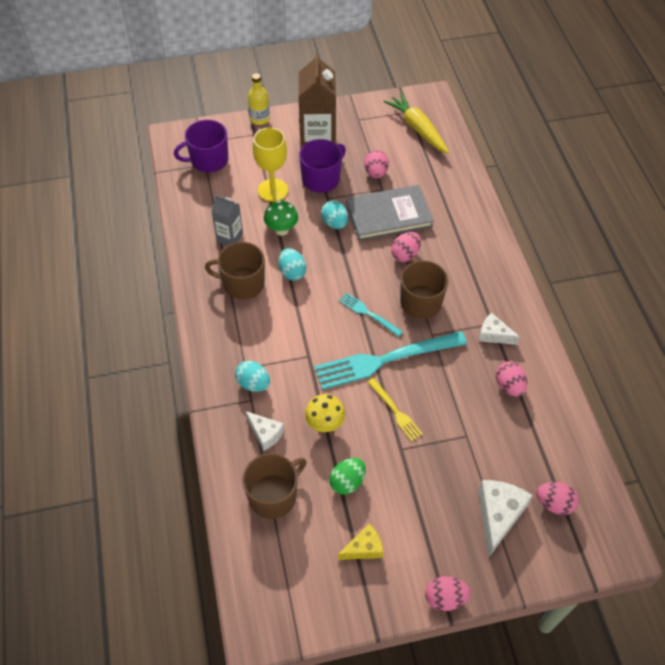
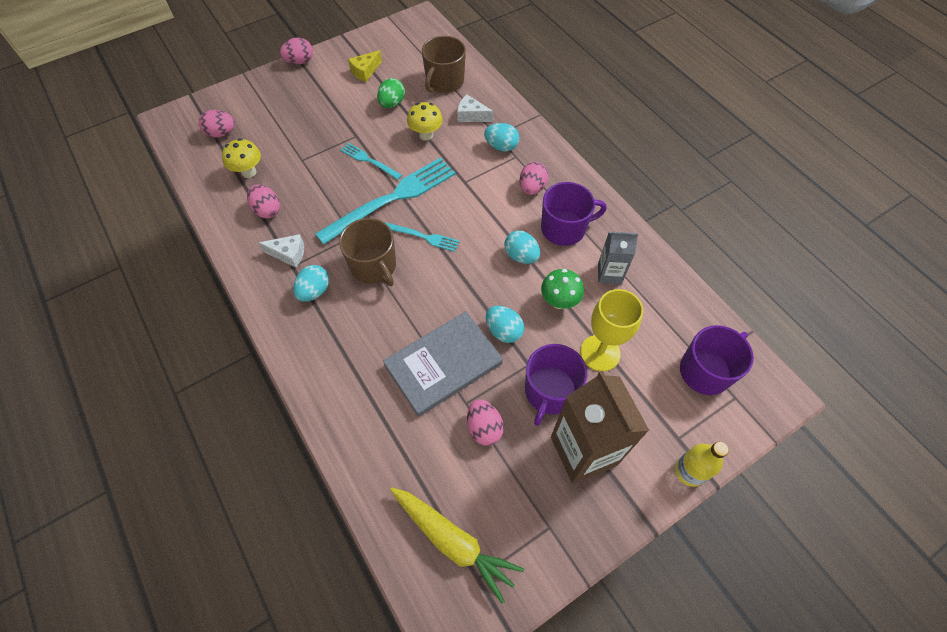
camera: 160 degrees right, 5 degrees up
(242, 283) = (564, 228): brown mug -> purple mug
(395, 411) = (369, 160): yellow fork -> turquoise fork
(405, 254) = (406, 316): pink egg -> pink egg (532, 188)
(476, 296) = (314, 291): none -> turquoise egg
(498, 515) = (267, 114): white cheese -> none
(525, 438) = (249, 172): none -> yellow mushroom

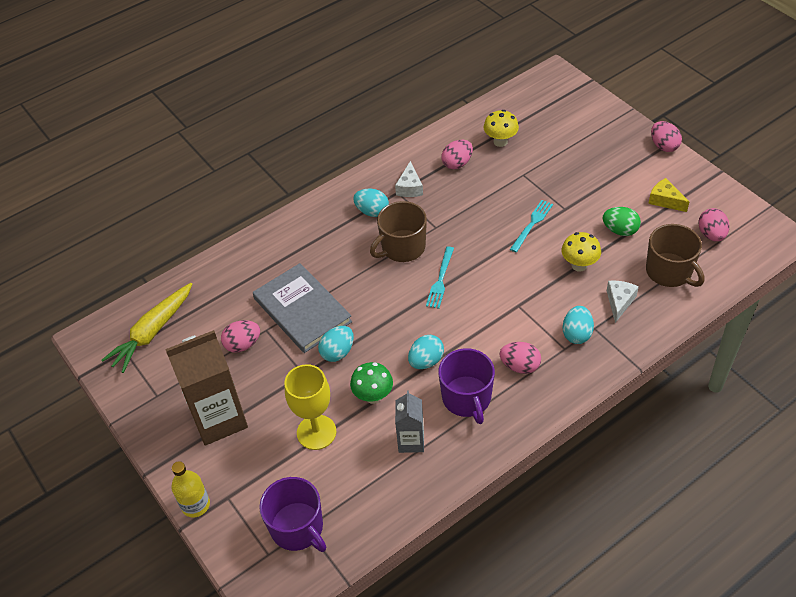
camera: 90 degrees right, 10 degrees down
(221, 133) = (545, 113): pink egg -> pink egg (711, 234)
(392, 198) = (485, 249): turquoise fork -> none
(444, 82) = (669, 272): brown mug -> brown mug turned 150 degrees counterclockwise
(549, 392) = (275, 391): purple mug -> none

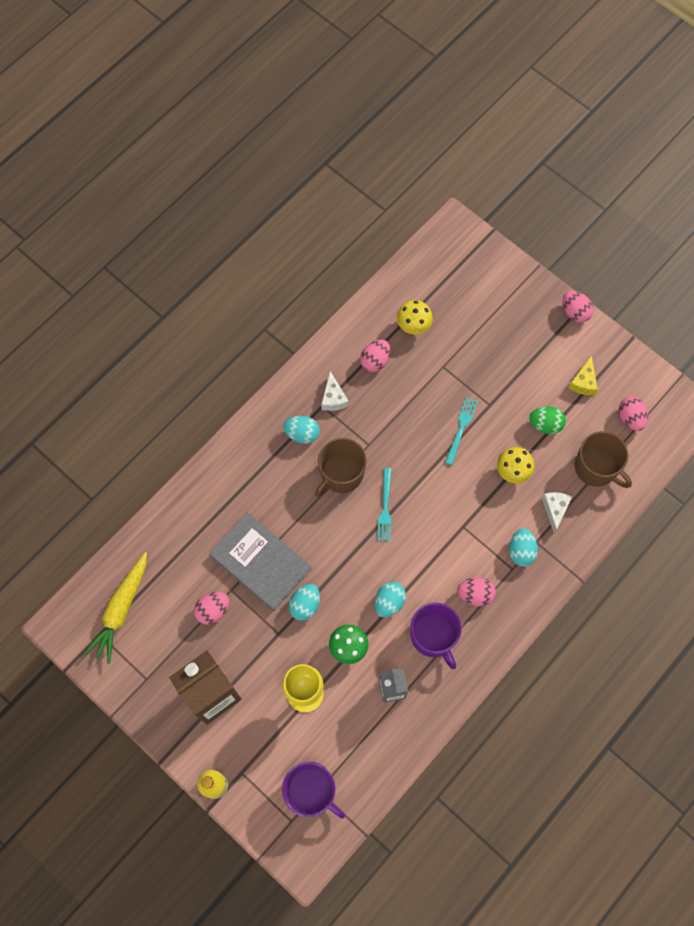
camera: 15 degrees left, 20 degrees up
(665, 200) = (583, 382): yellow cheese -> yellow cheese turned 105 degrees counterclockwise

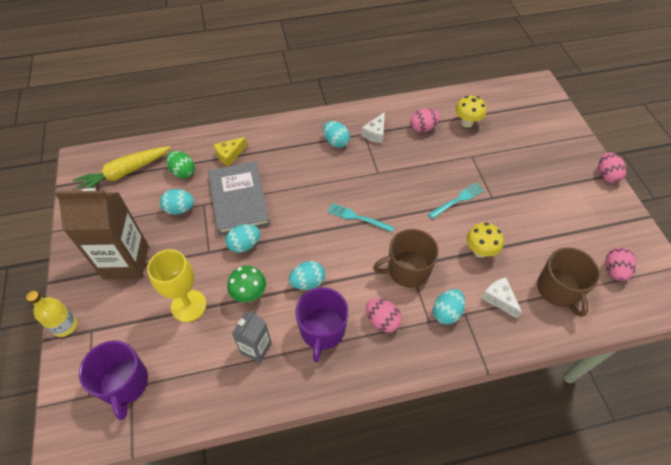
camera: 35 degrees right, 15 degrees down
(213, 610) = (180, 209): pink egg -> turquoise egg
(341, 474) = (343, 179): brown mug -> brown mug (407, 270)
(385, 508) = (357, 217): turquoise fork -> turquoise fork turned 75 degrees clockwise
(545, 424) = (531, 234): green egg -> green egg (183, 172)
(555, 509) = (499, 299): white cheese -> white cheese turned 75 degrees counterclockwise
(583, 382) = (585, 223): yellow cheese -> yellow cheese (229, 155)

